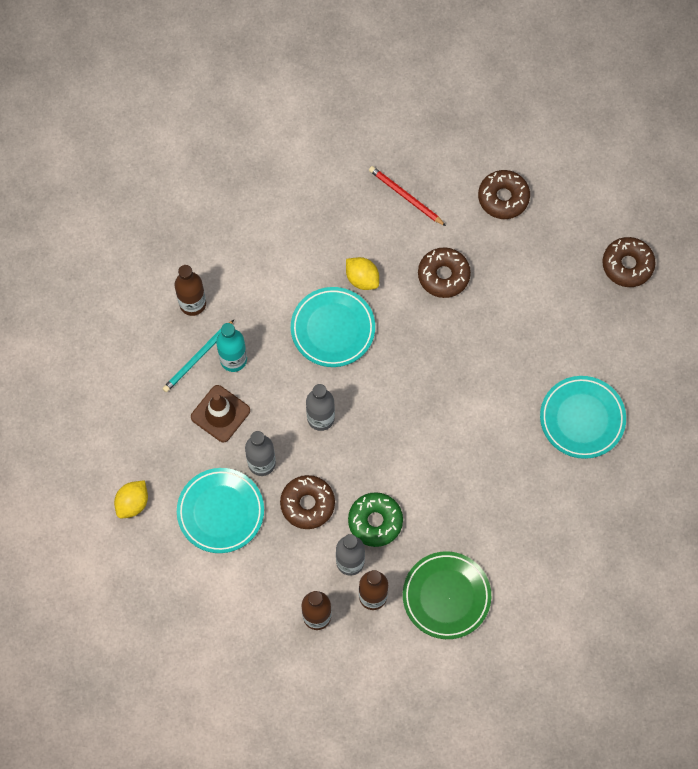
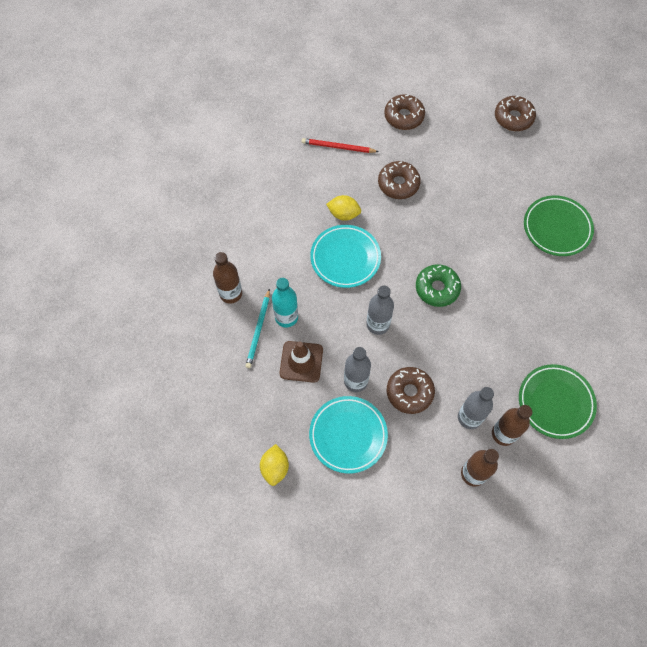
camera: 30 degrees left, 5 degrees down
(375, 521) = (467, 377): green donut -> green donut (437, 288)
(582, 419) = (556, 228): turquoise plate -> green plate

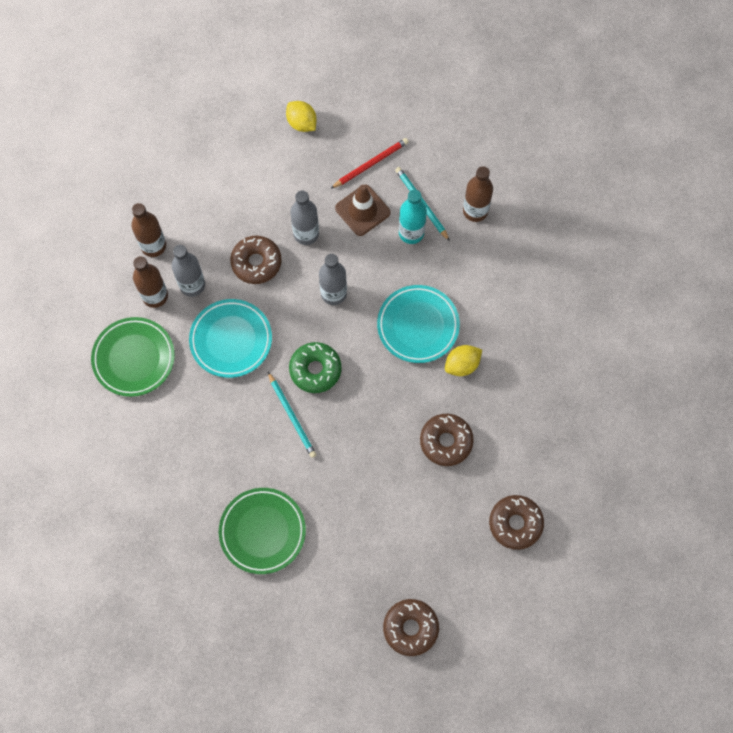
camera: 135 degrees right, 5 degrees up
(338, 147) = (539, 428): red pencil -> red pencil (371, 164)
(348, 435) = (272, 190): turquoise plate -> turquoise plate (231, 340)
(478, 274) = (292, 416): none -> turquoise pencil

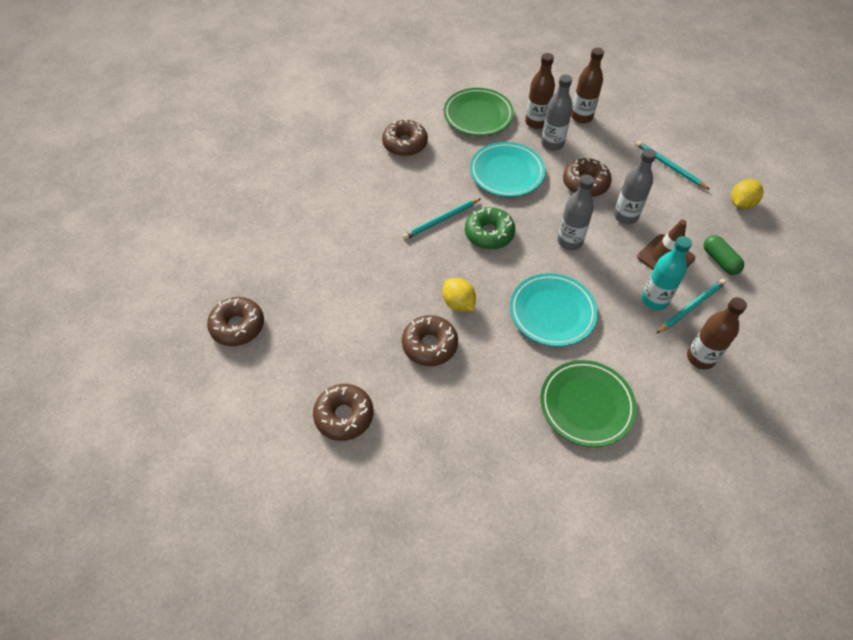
camera: 85 degrees right, 15 degrees down
(170, 446) = (405, 144): none -> brown donut
(242, 175) = (669, 166): none -> turquoise pencil
(262, 531) = (332, 209): green plate -> green plate (586, 405)
(371, 164) = (719, 260): red pencil -> green capsule
(462, 365) = (516, 355): yellow lemon -> yellow lemon (458, 303)

